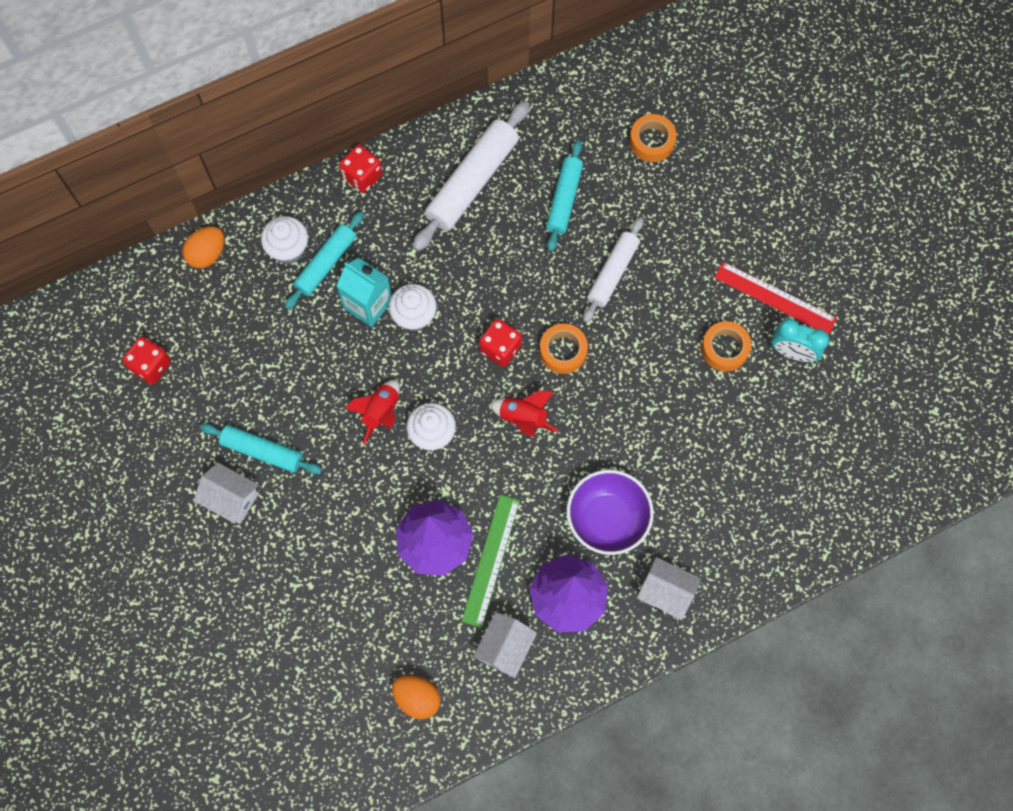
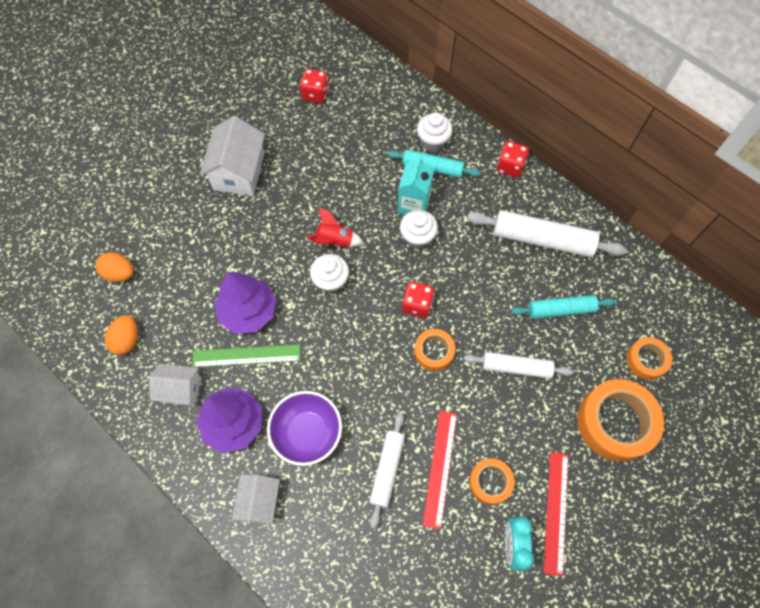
camera: 70 degrees right, 5 degrees down
(207, 254) = (407, 97): orange egg -> orange egg (120, 273)
(231, 499) = (239, 172): white house -> white house, size x1.59
(262, 451) = (279, 178): turquoise rolling pin -> none
(523, 418) = (367, 341): red rocket -> none
(677, 447) = (387, 470): none -> white rolling pin
(693, 393) = (440, 468): none -> red ruler
(706, 202) = (615, 422): none -> orange tape

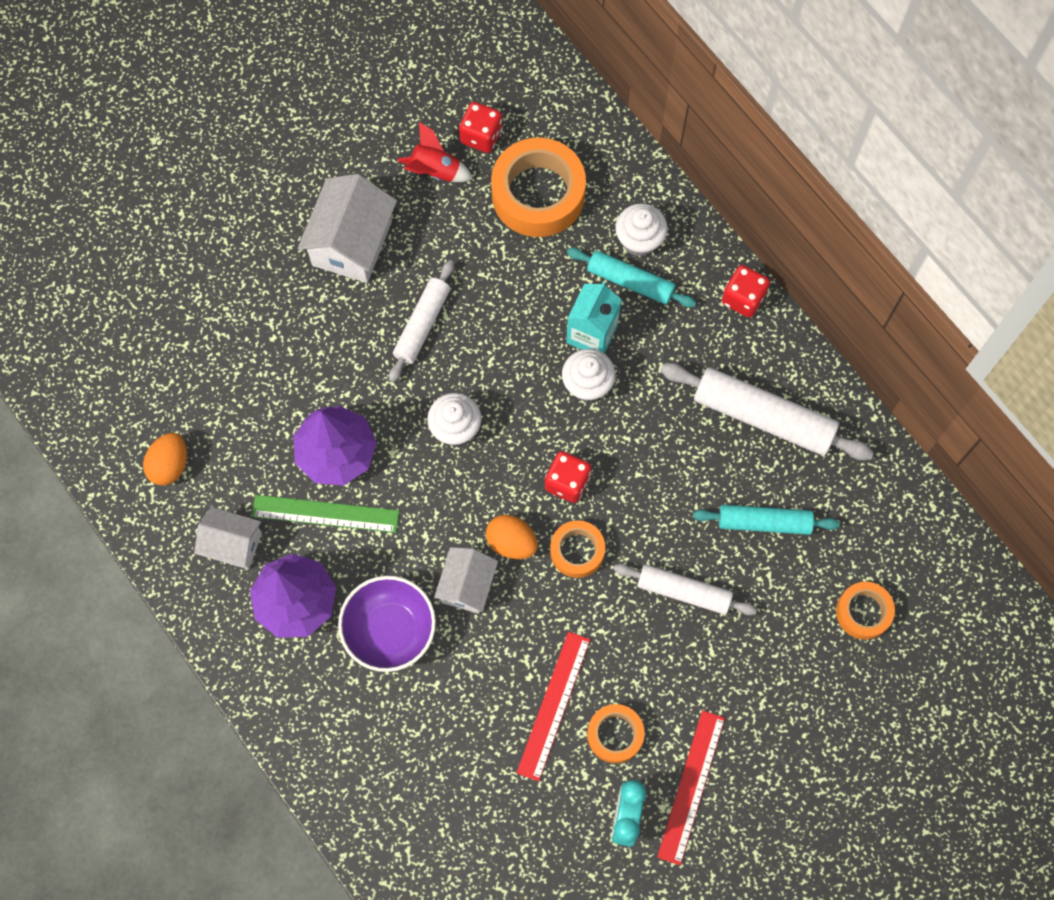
camera: 10 degrees right, 5 degrees up
(120, 273) = (169, 369): orange egg -> orange egg (511, 542)
(260, 501) = (316, 706): white house -> white house (467, 585)
(334, 241) = (470, 371): red rocket -> red rocket (435, 171)
(387, 470) = (485, 696): white rolling pin -> white rolling pin (422, 324)
(615, 422) = (798, 688): orange tape -> orange tape (538, 194)

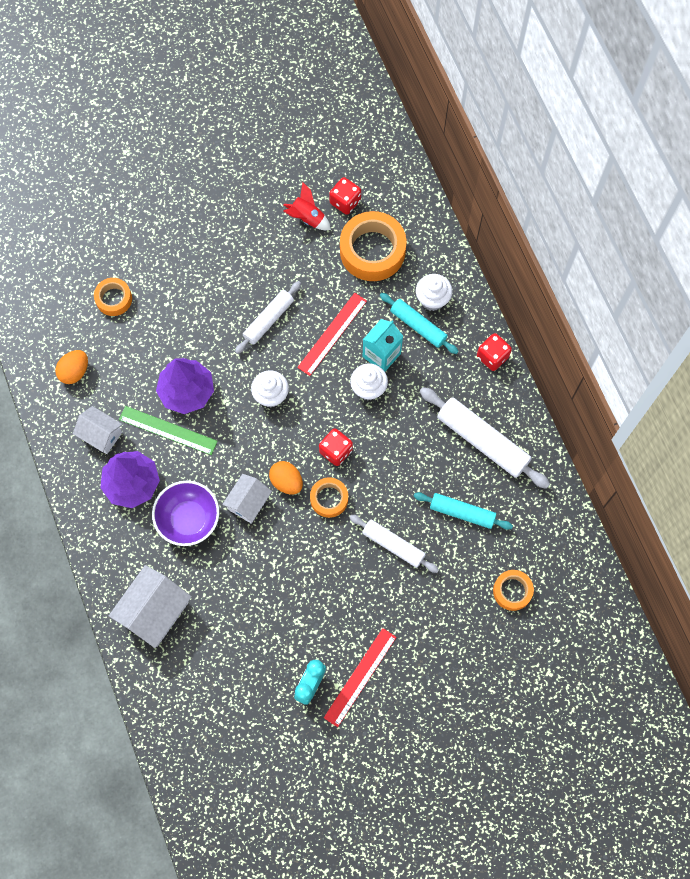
camera: 15 degrees right, 0 degrees up
(352, 243) = (237, 253): white house -> white house (155, 611)
(553, 705) = (283, 598): red ruler -> red ruler (332, 334)
(615, 734) = (319, 628): orange tape -> orange tape (114, 299)

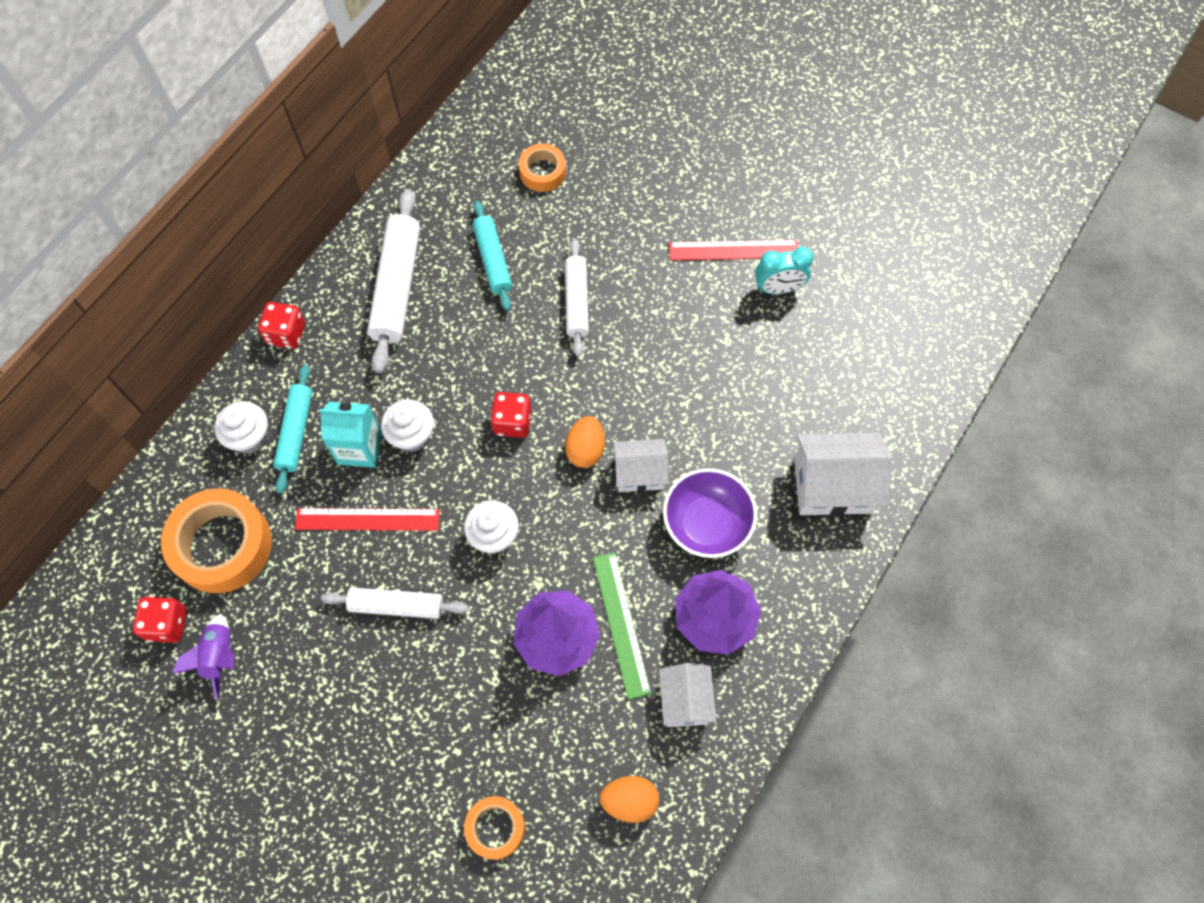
camera: 125 degrees left, 5 degrees down
(307, 218) = (219, 656): red rocket -> purple rocket
(329, 499) = (573, 394): orange tape -> none

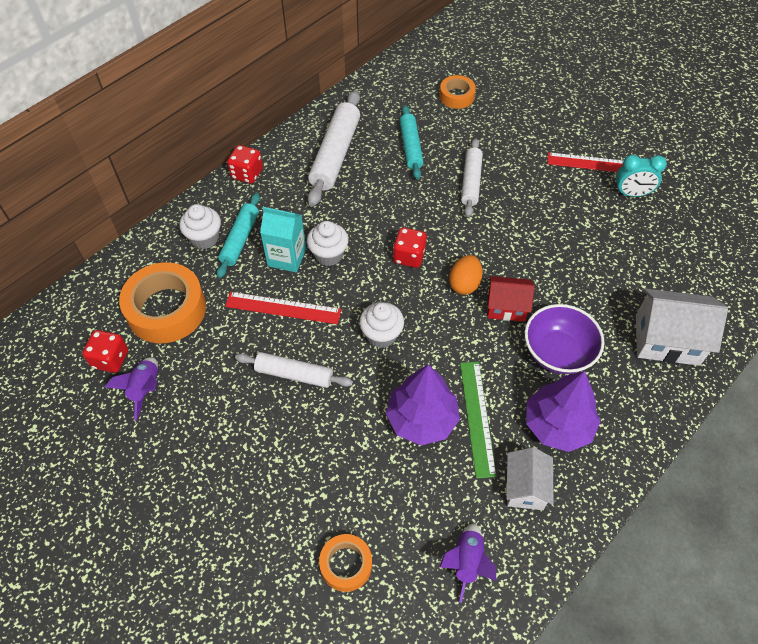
camera: 10 degrees right, 10 degrees down
(629, 801) = (467, 562): orange egg -> purple rocket
(639, 473) = (506, 307): white house -> red house

